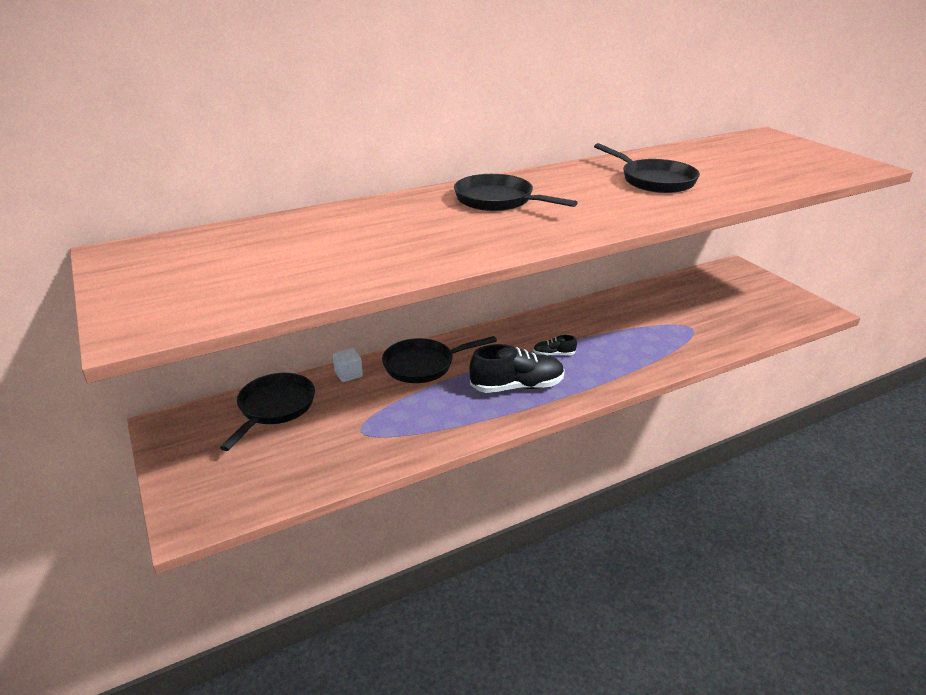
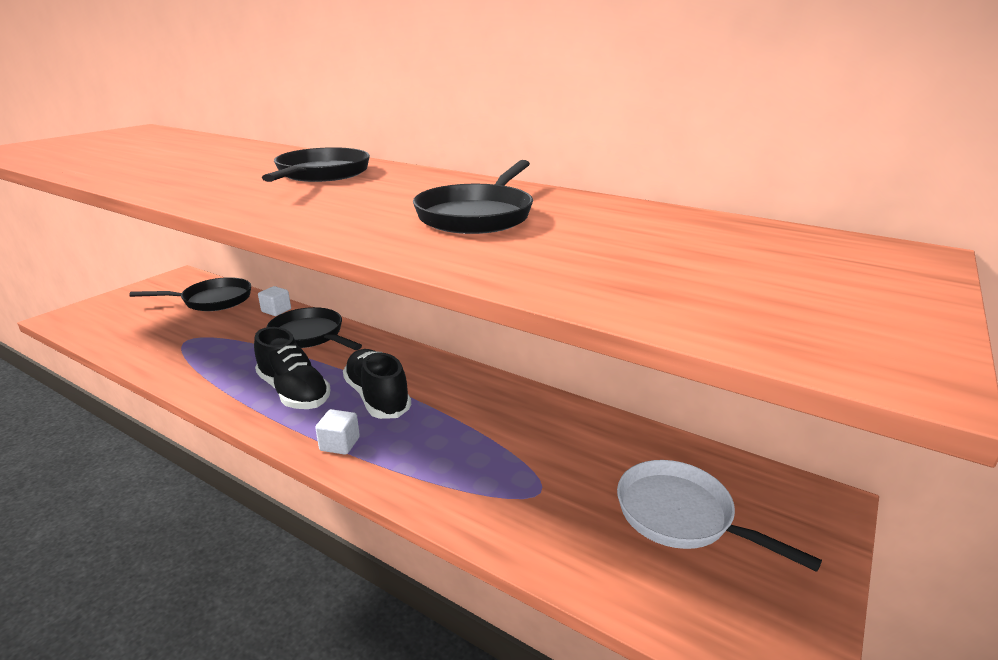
camera: 60 degrees right, 5 degrees down
(554, 354) = (377, 397): black shoe -> black shoe, size x2.12
(603, 379) = (340, 444): none -> white cube
(728, 299) = (681, 516): none -> white pan

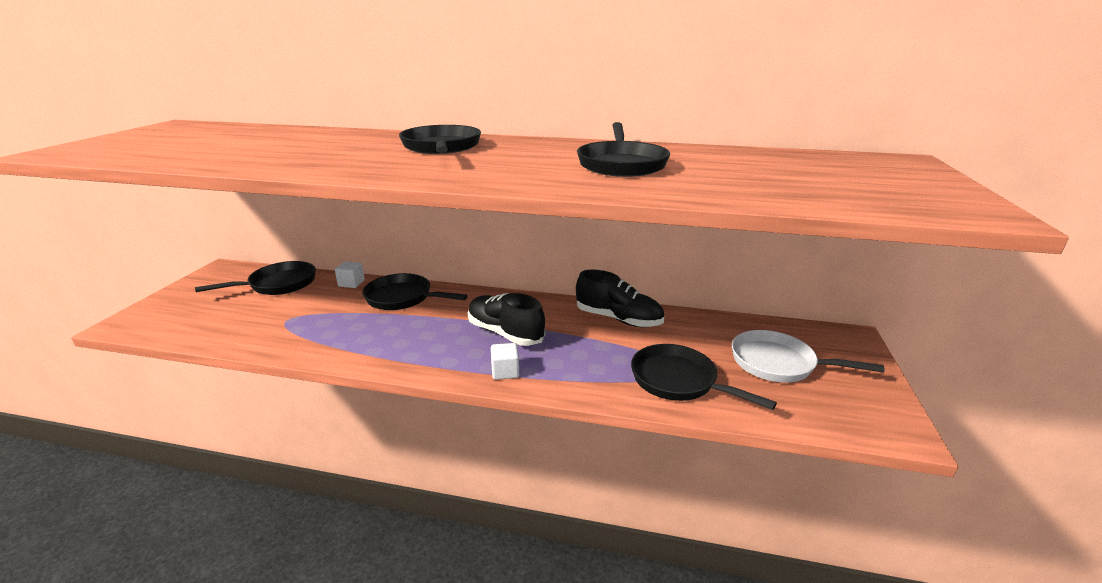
camera: 20 degrees left, 0 degrees up
(294, 392) = (430, 343): black shoe -> black shoe (618, 319)
(526, 506) = (678, 381): none -> black pan

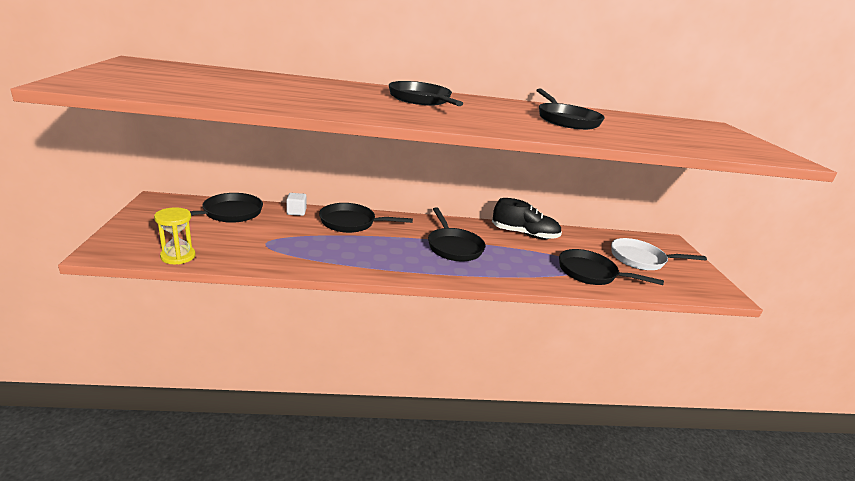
camera: 20 degrees left, 0 degrees up
(185, 332) = (178, 256): none -> yellow hourglass
(505, 333) = (453, 247): black shoe -> black pan
(505, 372) = (475, 273): white cube -> none

